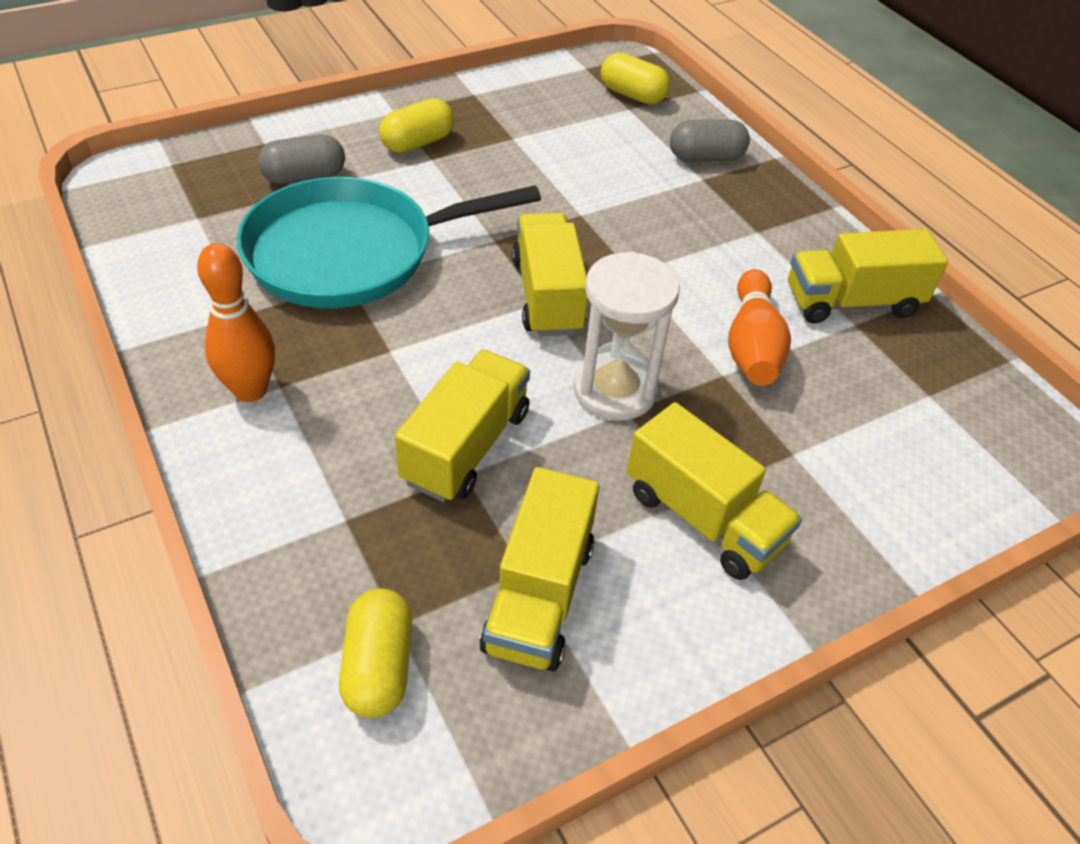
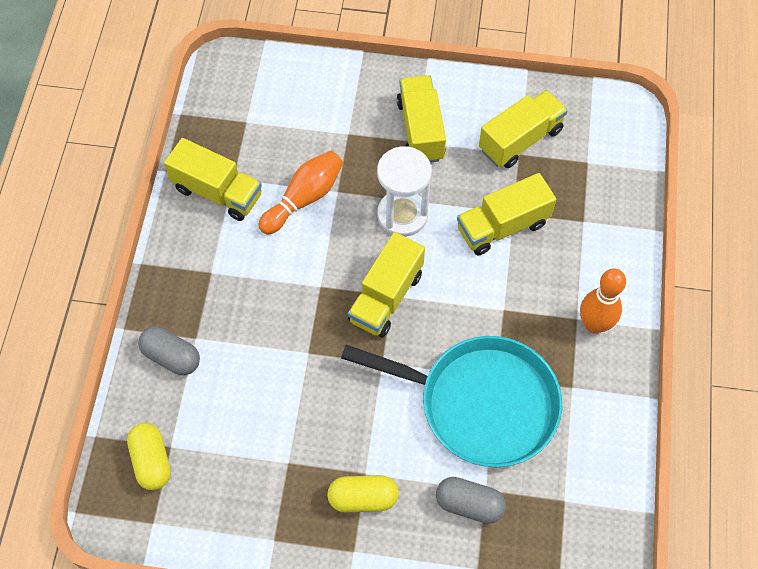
camera: 140 degrees left, 15 degrees up
(378, 666) = (604, 150): yellow capsule -> none

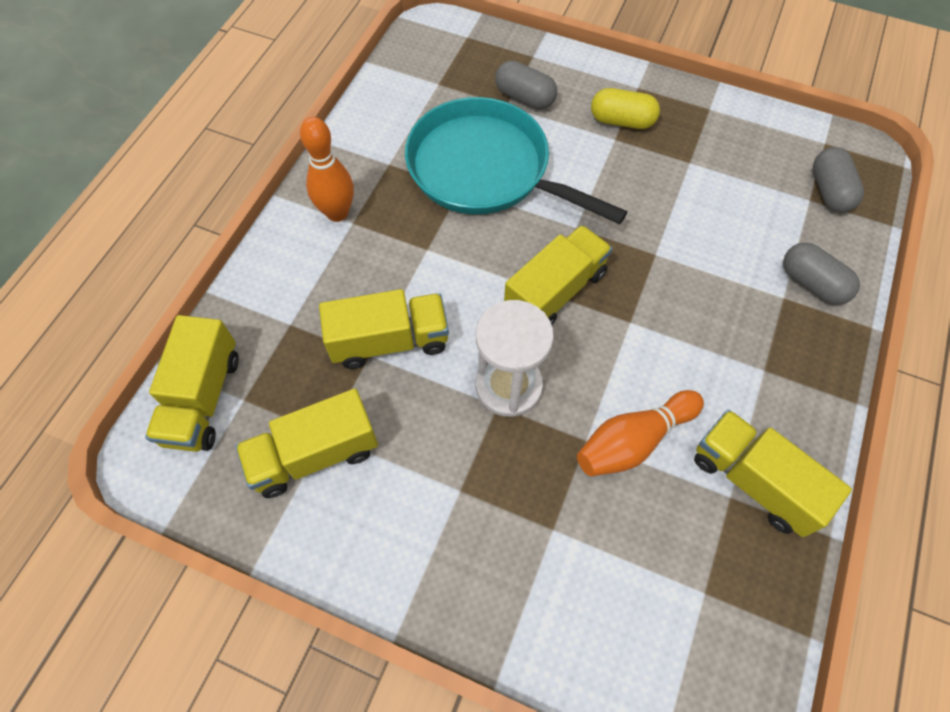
camera: 165 degrees left, 0 degrees up
(152, 461) = (829, 191): yellow capsule -> grey capsule
(420, 130) = (446, 507): yellow truck -> yellow truck (203, 398)

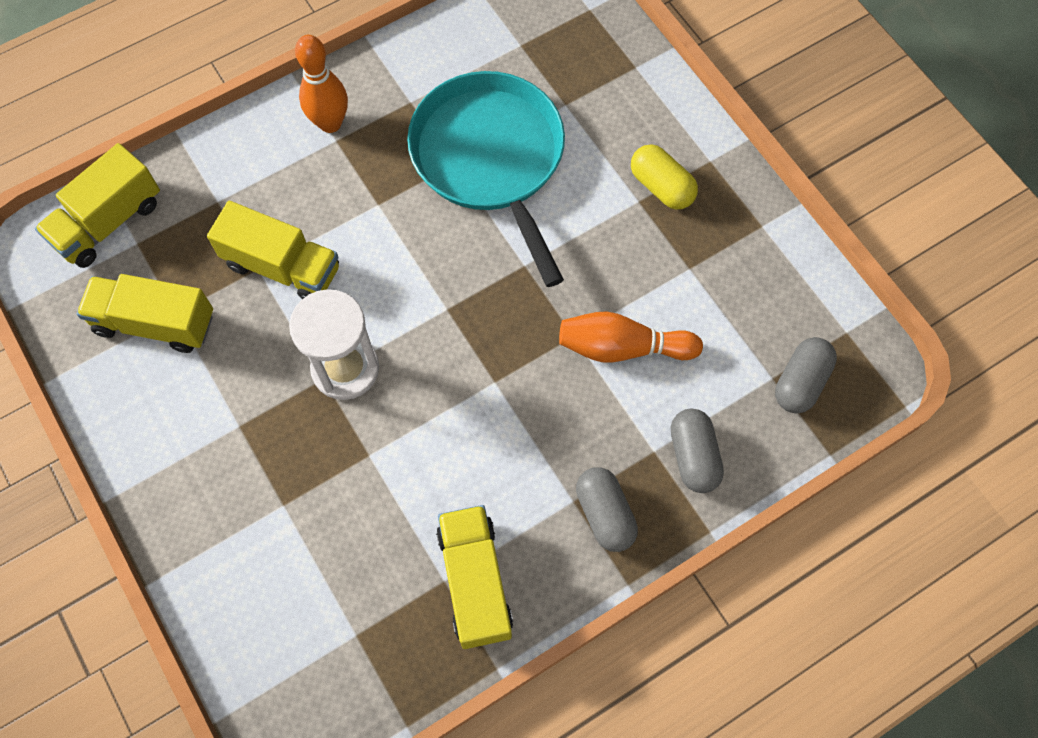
camera: 35 degrees right, 5 degrees up
(524, 97) = (589, 107): grey capsule -> grey capsule (605, 514)
(555, 291) = (454, 313): yellow truck -> none
(633, 441) = (406, 482): orange bowling pin -> orange bowling pin (622, 347)

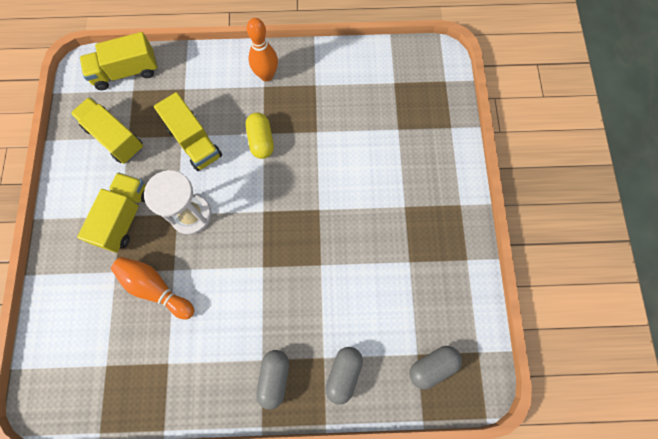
camera: 30 degrees right, 5 degrees up
(475, 582) = (183, 374): yellow truck -> yellow truck (125, 217)
(490, 158) = (338, 138): turquoise pan -> none
(622, 347) = (343, 287): orange bowling pin -> orange bowling pin (155, 288)
(661, 187) = (423, 205): yellow capsule -> yellow capsule (261, 141)

